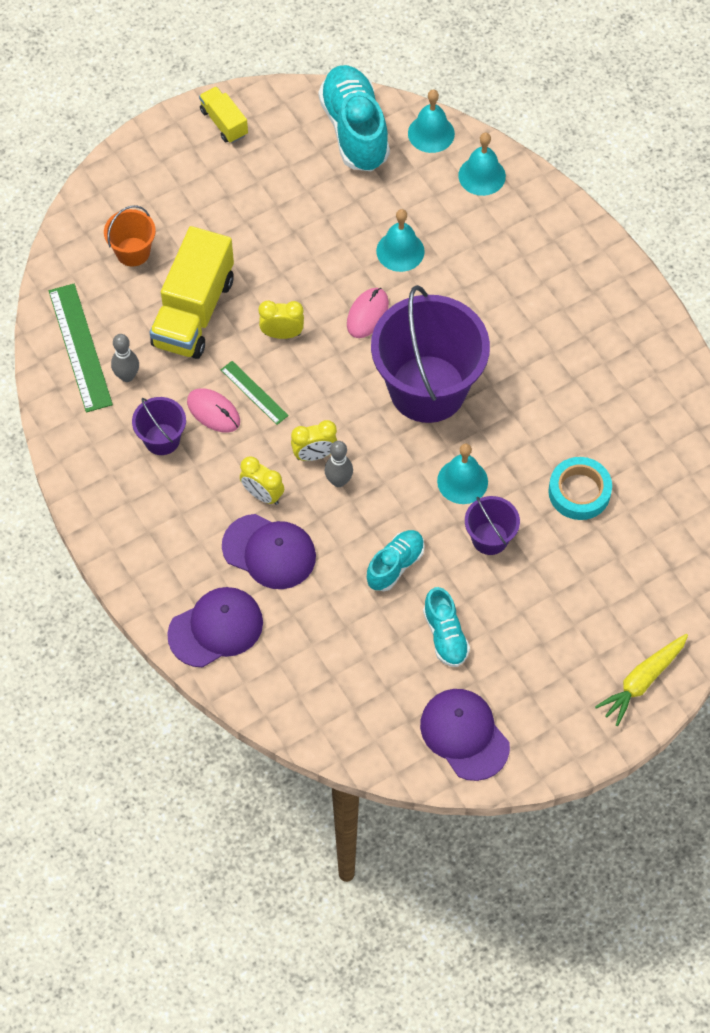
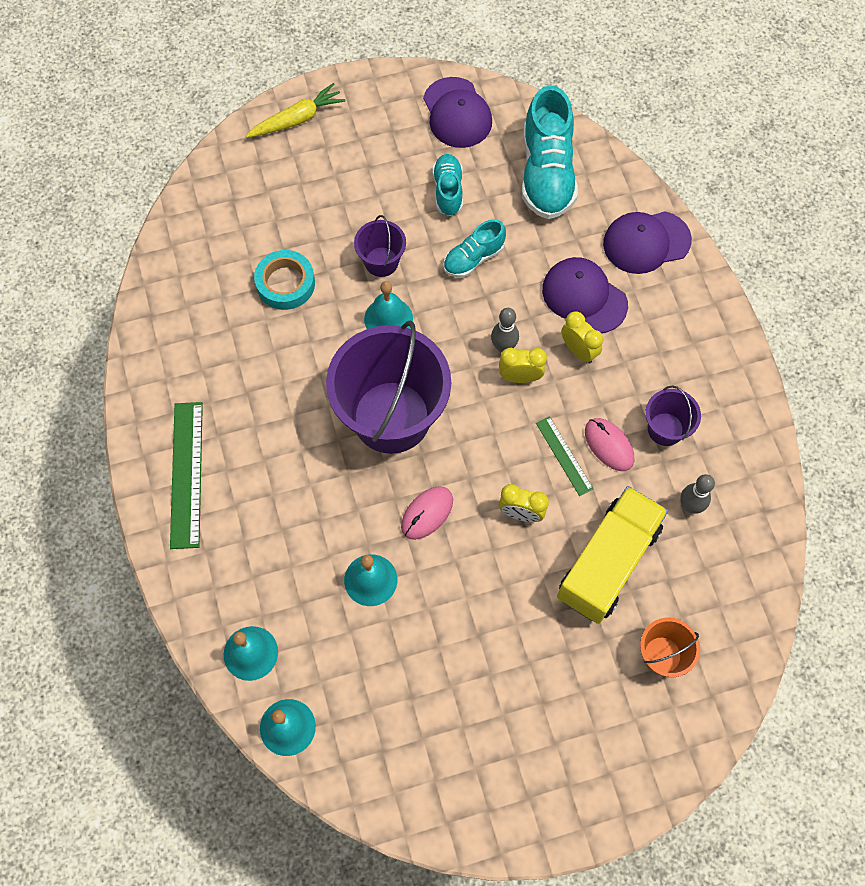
camera: 165 degrees left, 5 degrees up
(80, 347) = (735, 551): green ruler -> green ruler (187, 474)
(224, 122) = (524, 810): yellow truck -> none
(354, 130) = (374, 756): turquoise shoe -> turquoise shoe (546, 173)

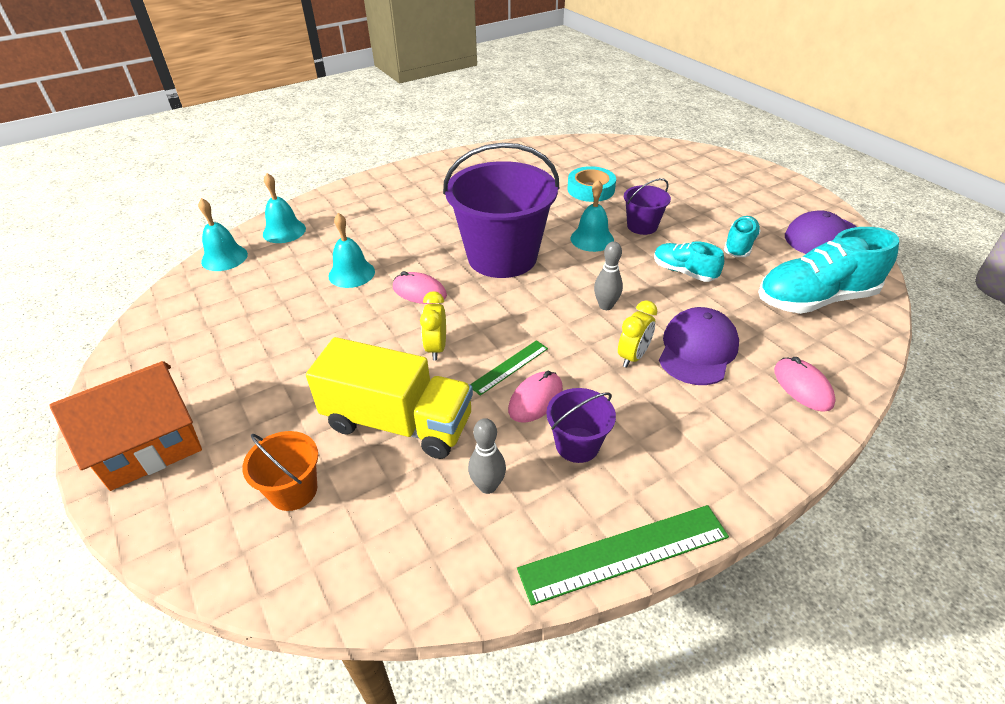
camera: 75 degrees right, 25 degrees down
(187, 474) = (418, 181): green ruler -> green ruler (624, 553)
(297, 119) = (734, 168): yellow carrot -> none
(448, 191) = (739, 246): turquoise shoe -> turquoise shoe turned 45 degrees counterclockwise
(520, 377) = (579, 322): yellow clock -> none
(582, 783) = (149, 445): none -> orange house
(646, 242) = (802, 387): purple cap -> pink mouse

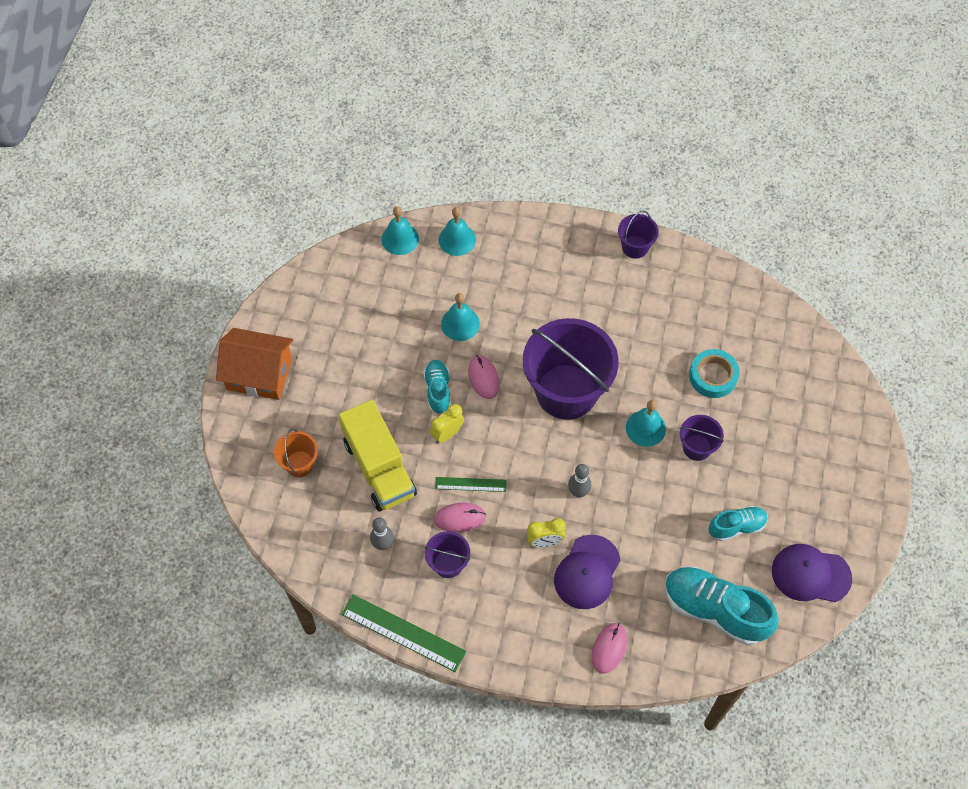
camera: 45 degrees right, 20 degrees up
(439, 165) = (635, 247): none -> purple bucket
(684, 272) = (665, 512): turquoise shoe -> turquoise shoe (438, 390)
(697, 350) = (587, 572): purple cap -> purple cap turned 135 degrees clockwise

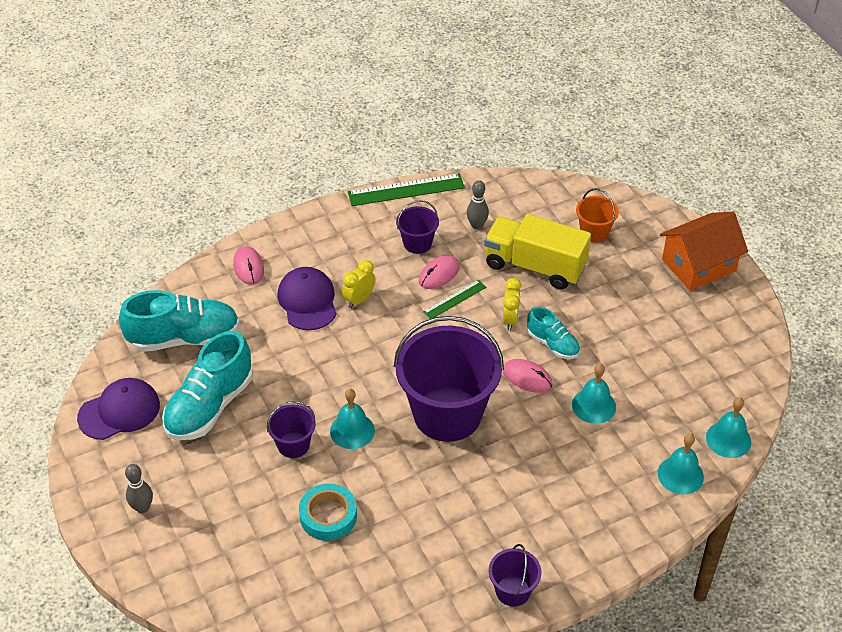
camera: 140 degrees right, 15 degrees down
(578, 492) = (364, 347): grey bowling pin -> grey bowling pin (142, 508)
(736, 527) = (210, 406): turquoise shoe -> turquoise shoe, size x1.80

